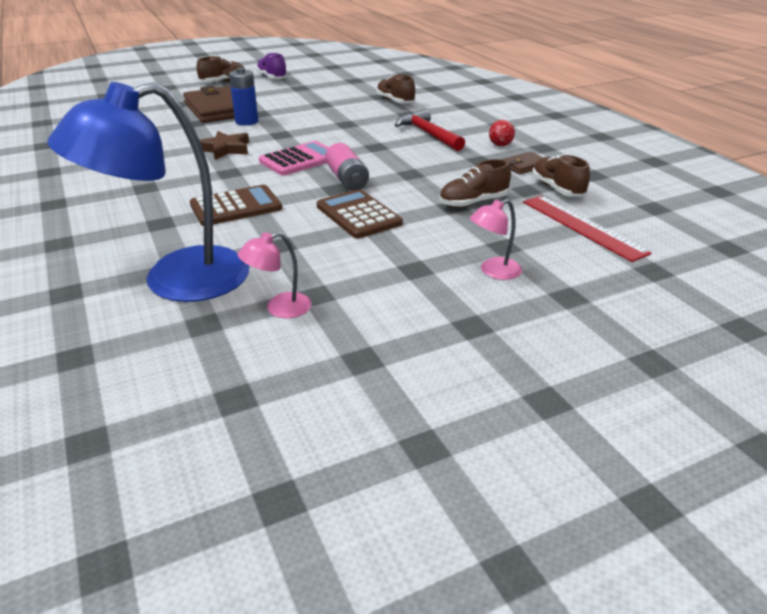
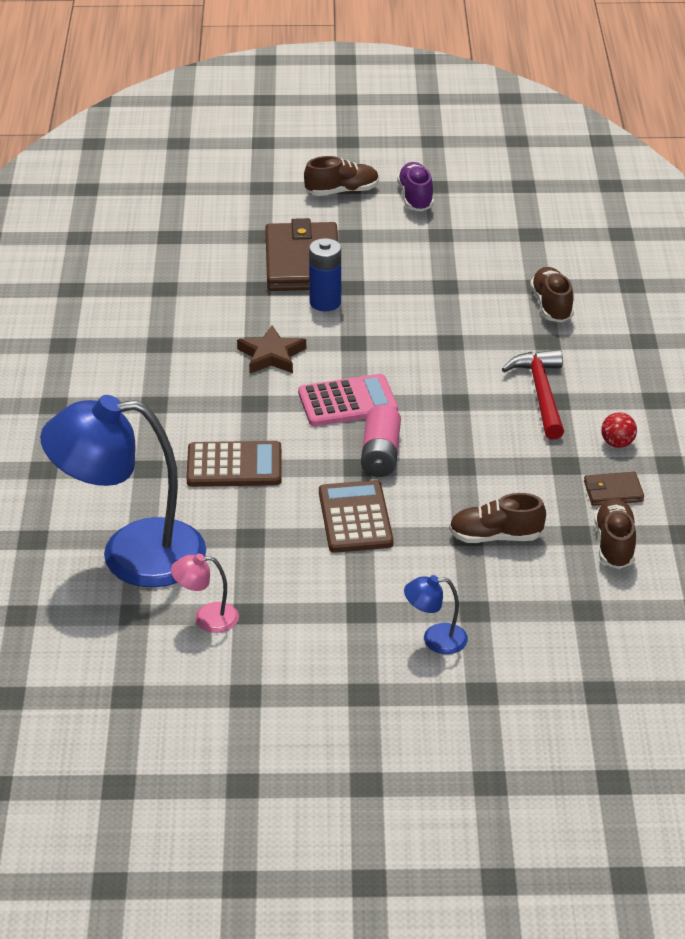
camera: 25 degrees right, 5 degrees up
(493, 271) = (435, 639): pink lamp -> blue lamp
(582, 226) = (585, 610): red ruler -> none

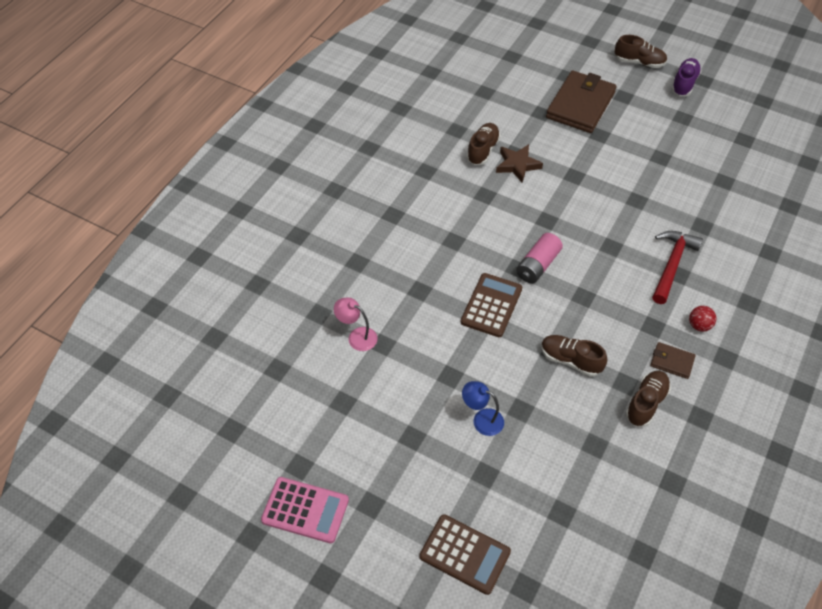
camera: 30 degrees right, 15 degrees up
(131, 555) = (344, 271): blue lamp -> none
(234, 466) = (443, 235): brown calculator -> brown calculator (464, 554)
(325, 302) = (575, 139): blue battery -> none
(347, 402) = (542, 218): pink calculator -> pink calculator (305, 510)
(551, 306) = (723, 200): brown shoe -> brown shoe (482, 150)

